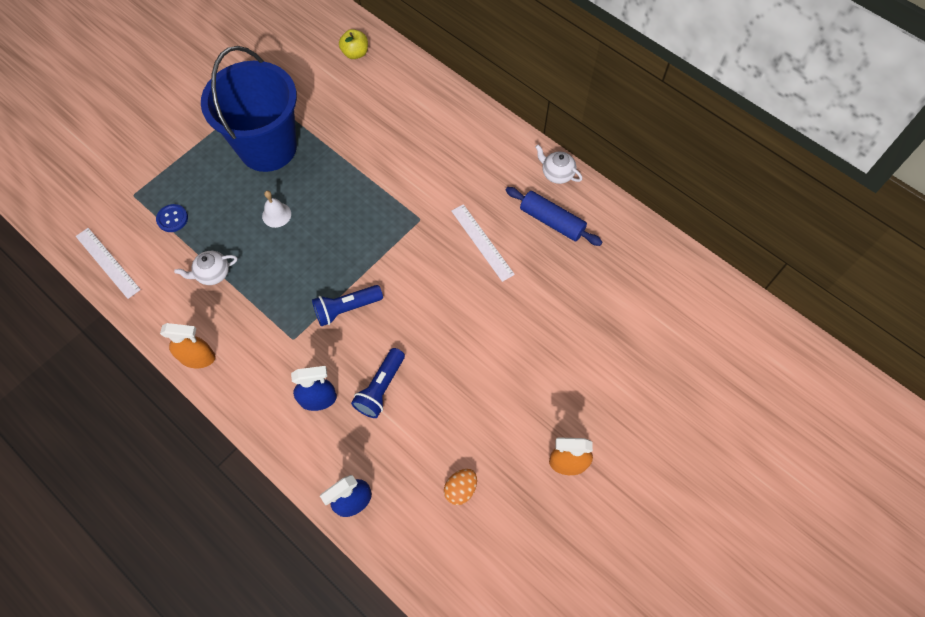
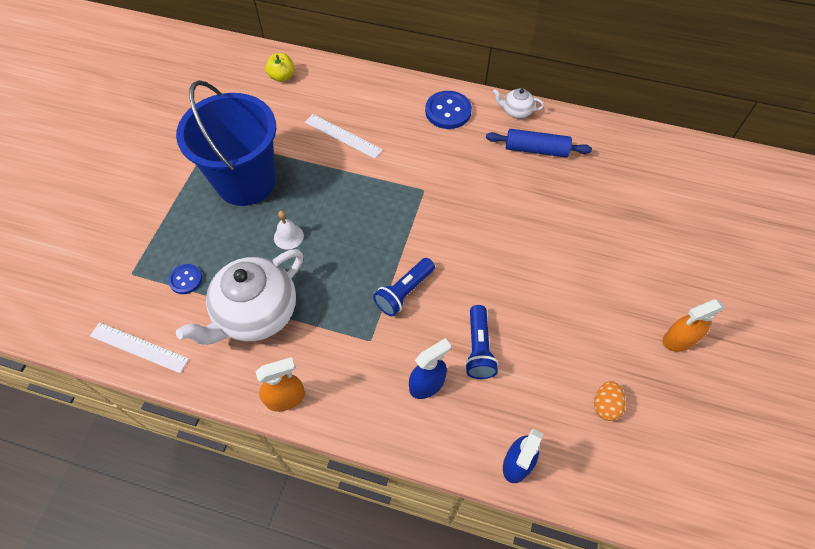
camera: 25 degrees left, 5 degrees down
(212, 274) = (256, 313): white teapot -> white teapot, size x2.23
(482, 242) = (489, 188): white ruler -> white ruler (343, 136)
(490, 148) = (448, 111): none -> blue button

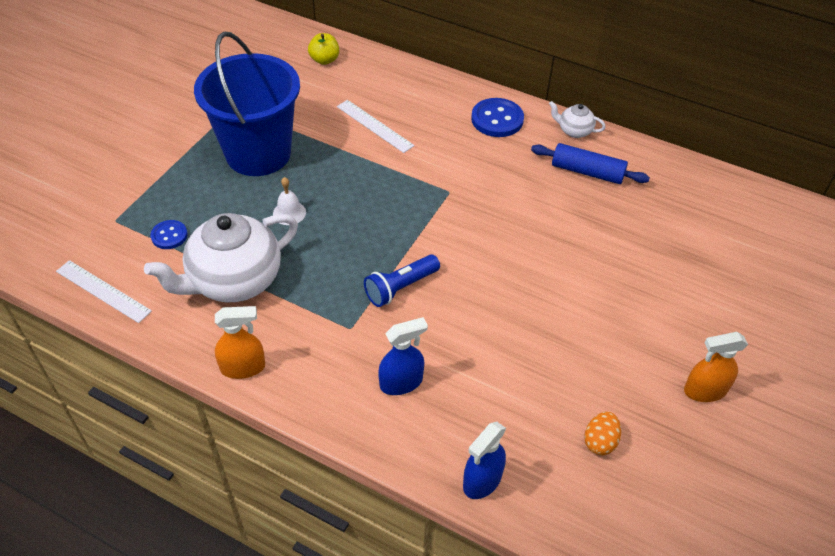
camera: 10 degrees right, 10 degrees down
(478, 348) = (469, 358): blue flashlight -> none

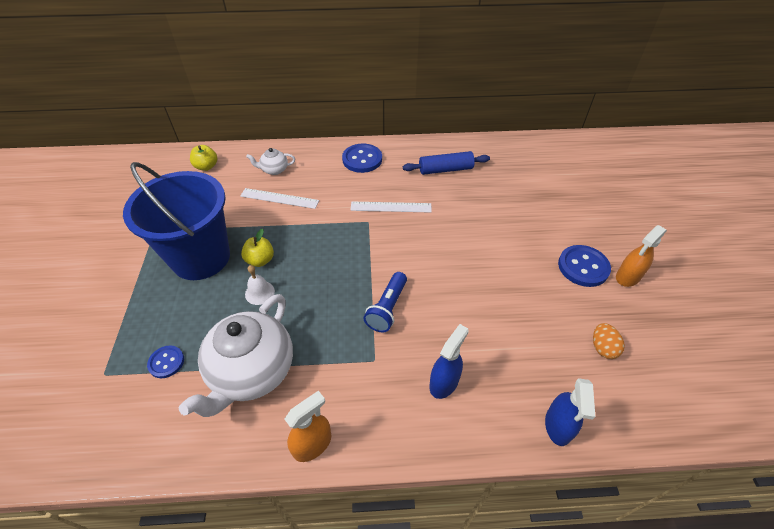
camera: 30 degrees left, 0 degrees up
(103, 291) = (133, 447): white ruler -> white ruler (391, 207)
(311, 182) = (260, 260): none -> yellow apple
(574, 131) = (416, 147): white teapot -> white teapot (274, 170)
(658, 353) = (583, 267): none -> blue button

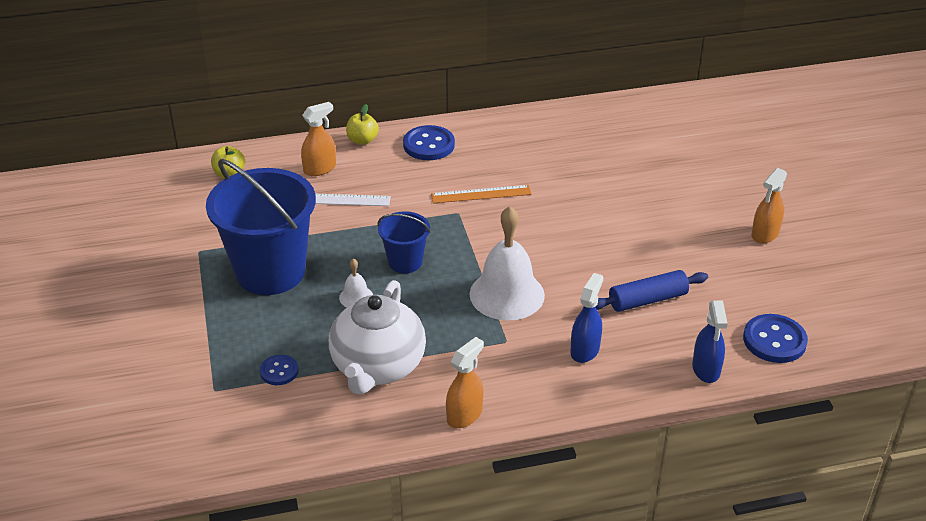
camera: 10 degrees left, 10 degrees down
(260, 260) = (343, 266): yellow apple -> yellow apple (362, 140)
(274, 170) = (320, 168): white teapot -> orange spray bottle
(311, 263) = (405, 262): none -> blue bucket
(387, 308) = (507, 294): blue flashlight -> white bell
(391, 207) = (481, 194): white ruler -> orange ruler
(445, 169) = (537, 146): blue rolling pin -> blue rolling pin (647, 300)
(583, 267) = (715, 230): blue button -> blue button (774, 340)
(602, 348) = (743, 301): orange egg -> none

